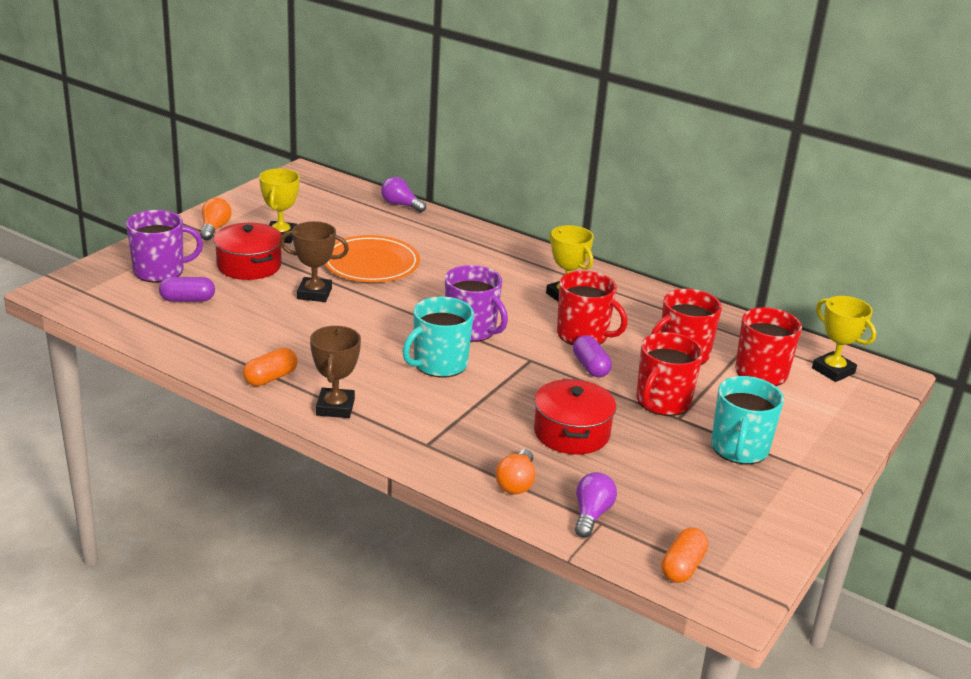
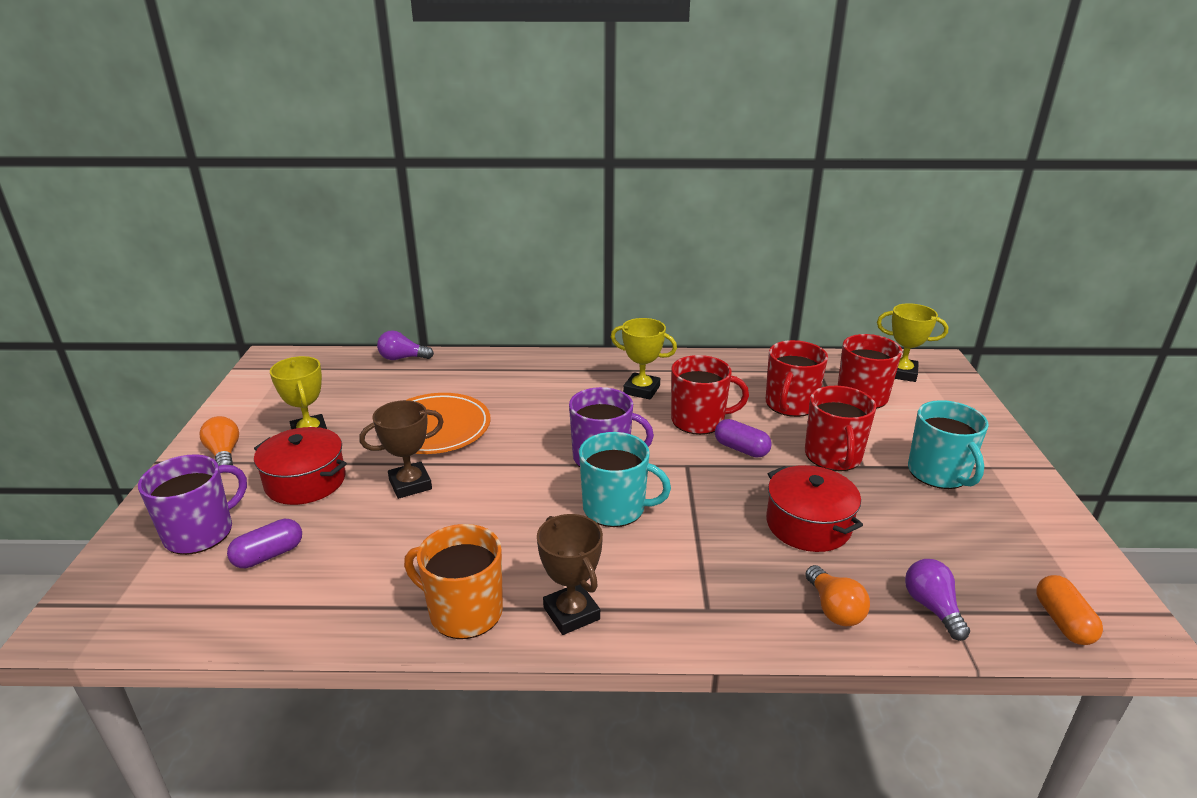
camera: 30 degrees left, 0 degrees up
(270, 378) = (464, 612): orange capsule -> orange mug
(439, 364) = (615, 508): turquoise mug -> turquoise mug turned 90 degrees counterclockwise

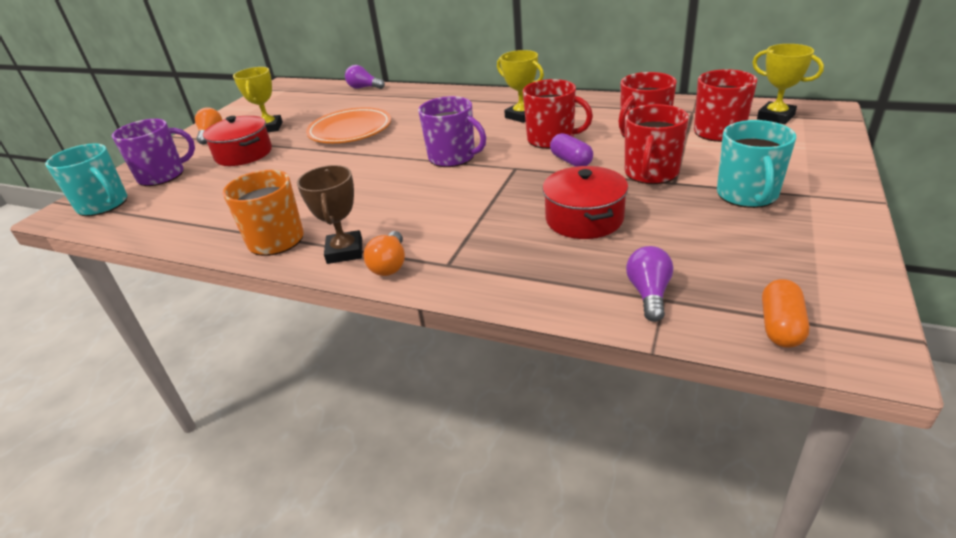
camera: 25 degrees right, 5 degrees up
(269, 555) = (188, 192): purple capsule -> none
(410, 484) = (305, 161): brown trophy -> none
(615, 508) = (434, 190): turquoise mug -> turquoise mug (103, 205)
(834, 609) = (554, 280): orange light bulb -> orange light bulb (390, 265)

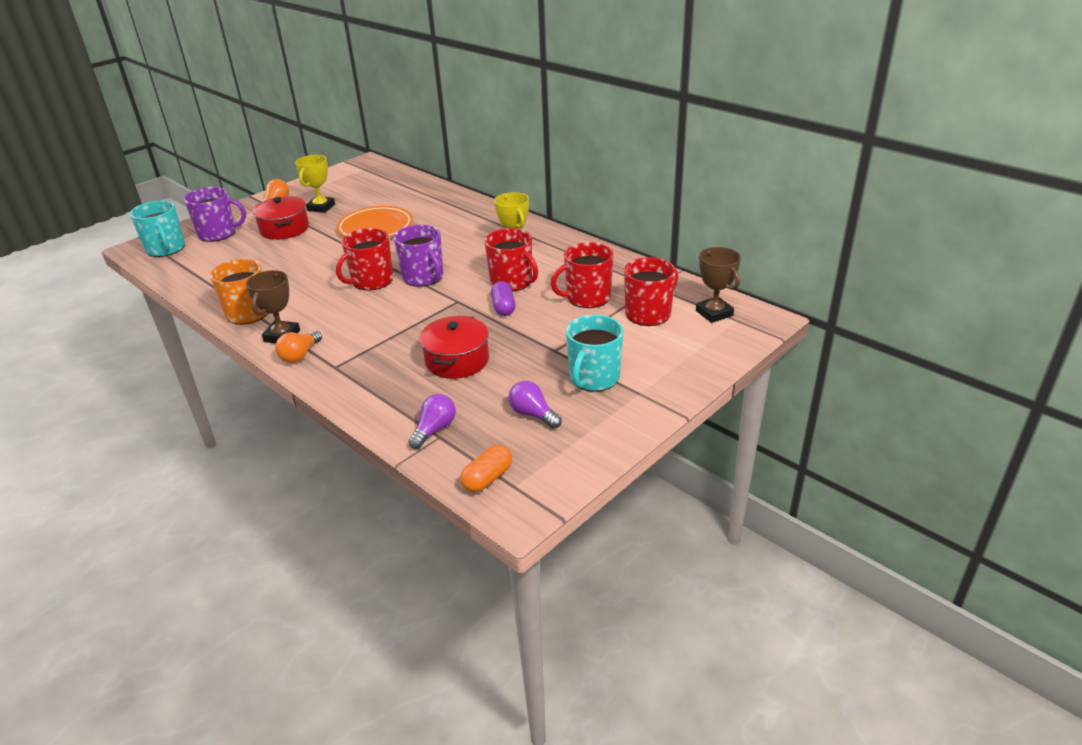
camera: 20 degrees right, 0 degrees up
(364, 88) = (425, 183): purple light bulb -> purple light bulb (533, 414)
(651, 173) = (548, 337): red mug -> red mug (371, 281)
(775, 117) = (714, 313): yellow trophy -> brown trophy

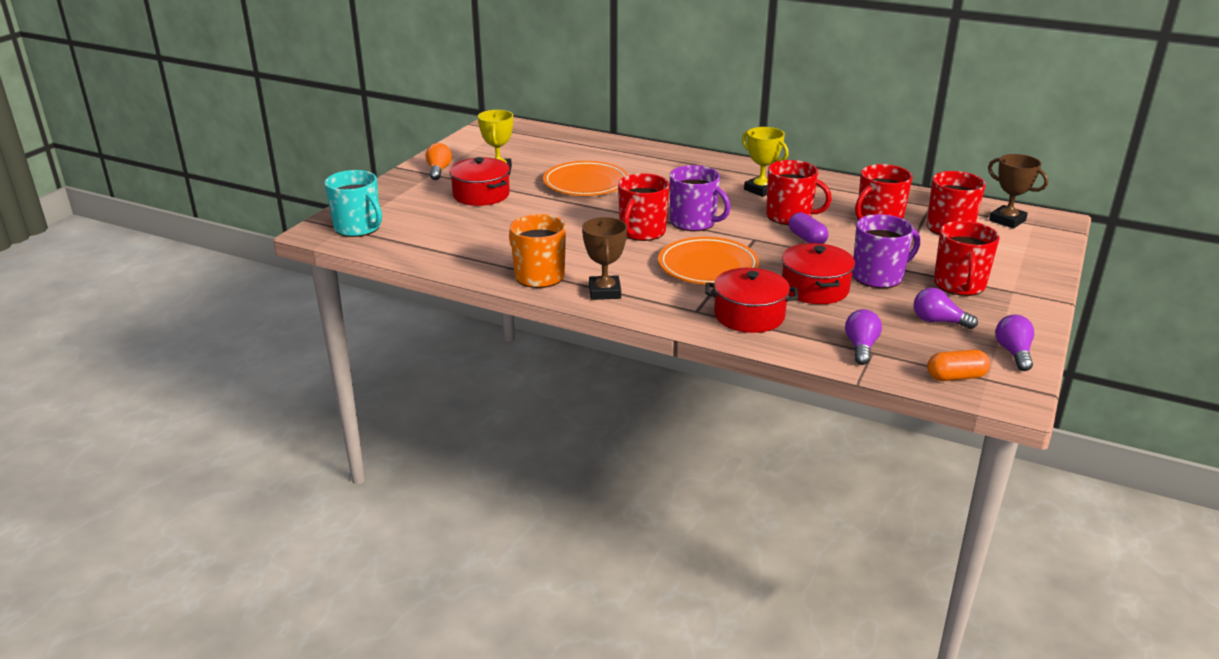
camera: 20 degrees left, 5 degrees down
(218, 233) = (405, 207): purple mug -> purple mug (878, 276)
(300, 355) = (646, 306): orange light bulb -> none
(373, 379) = (749, 315): none -> red pot
(390, 323) = (708, 266): none -> orange plate
(487, 478) = (956, 377): orange capsule -> orange capsule turned 60 degrees clockwise
(569, 462) = (1013, 353): none -> purple light bulb
(594, 378) = (959, 285): turquoise mug -> red mug

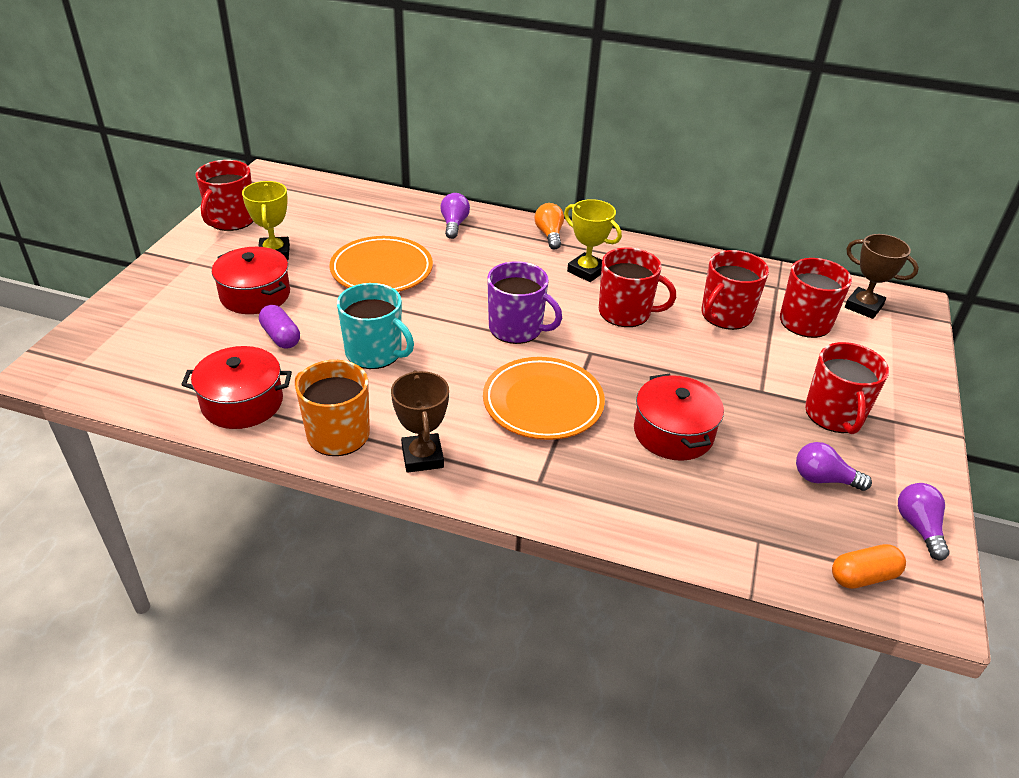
camera: 10 degrees left, 10 degrees up
(358, 228) = (99, 361): turquoise mug -> turquoise mug (375, 353)
(438, 170) = (200, 256): orange light bulb -> orange light bulb (549, 235)
(642, 232) = (457, 348): red mug -> red mug (231, 220)
(749, 315) = (603, 486): red pot -> red pot (242, 402)
(807, 239) = (651, 348): purple capsule -> purple capsule (281, 337)
(861, 347) = (744, 532): purple light bulb -> purple light bulb (454, 224)
(878, 276) = (742, 407): purple mug -> none

